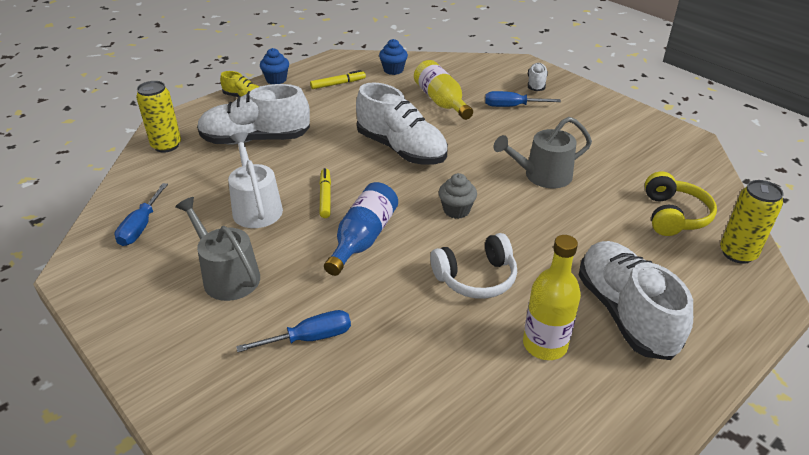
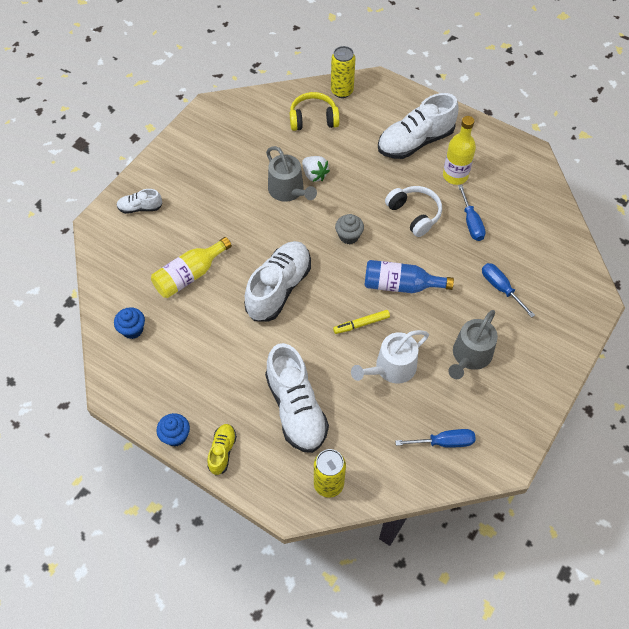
camera: 105 degrees left, 20 degrees up
(338, 84) = (173, 372): yellow marker -> none
(512, 106) = (187, 221): blue screwdriver -> blue screwdriver (471, 222)
(566, 200) = (314, 175): none -> white strawberry

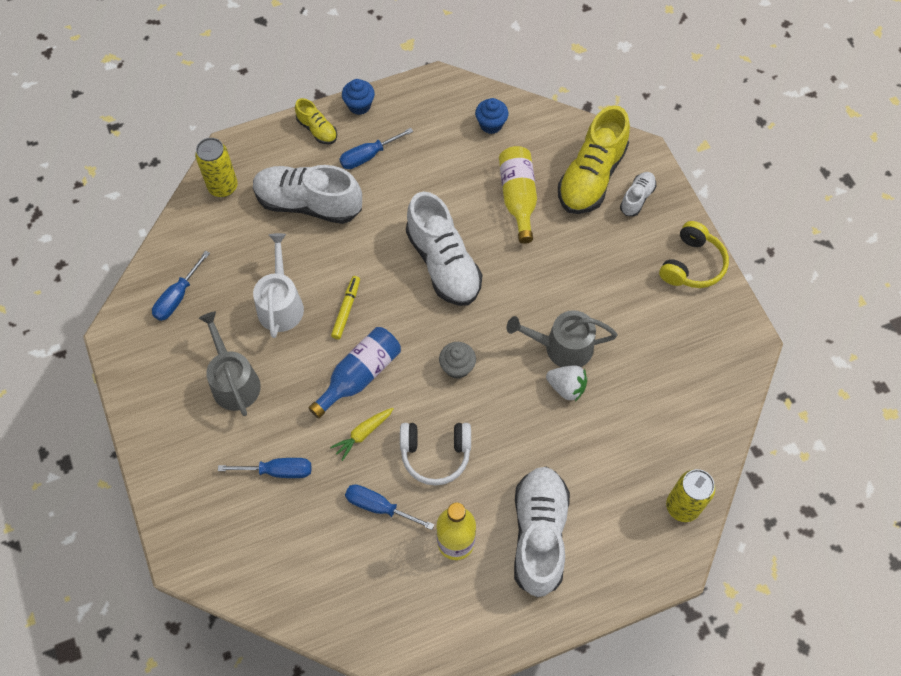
camera: 125 degrees right, 5 degrees up
(139, 242) = (591, 177): none -> yellow shoe
(221, 396) = (368, 156): none -> blue screwdriver
(313, 119) = (655, 441): yellow headphones -> yellow headphones (692, 264)
(314, 175) = (566, 387): white strawberry -> white strawberry turned 150 degrees counterclockwise
(436, 258) = (363, 434): none -> yellow carrot

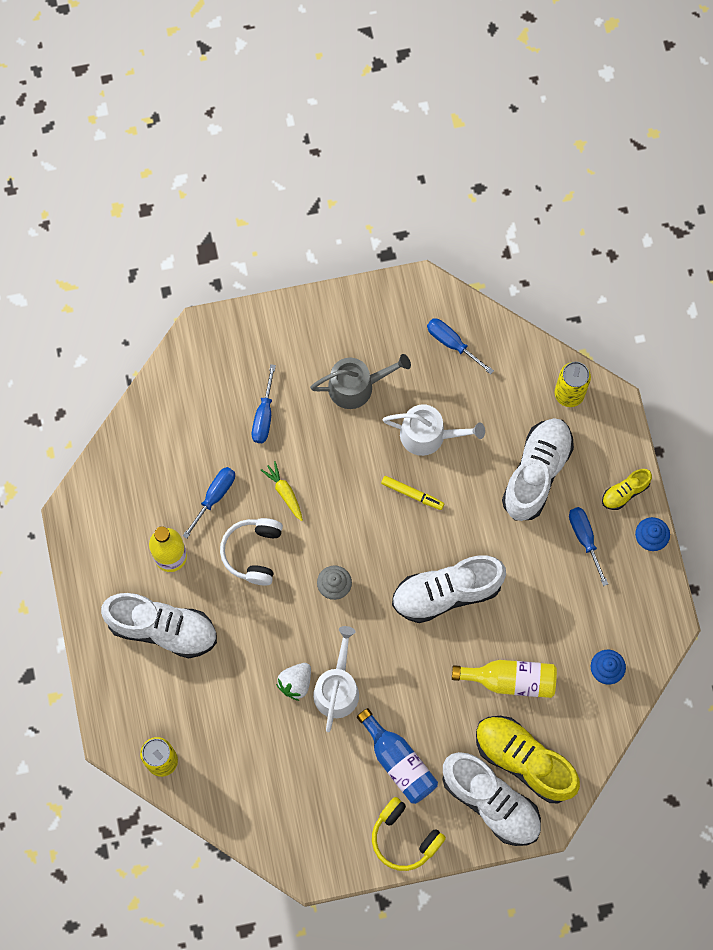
camera: 100 degrees right, 10 degrees up
(360, 375) = (342, 497): blue bottle -> blue bottle (399, 762)
(562, 347) = (337, 688): grey watering can -> white watering can
(637, 198) = (491, 802): white shoe -> white shoe, size x2.03

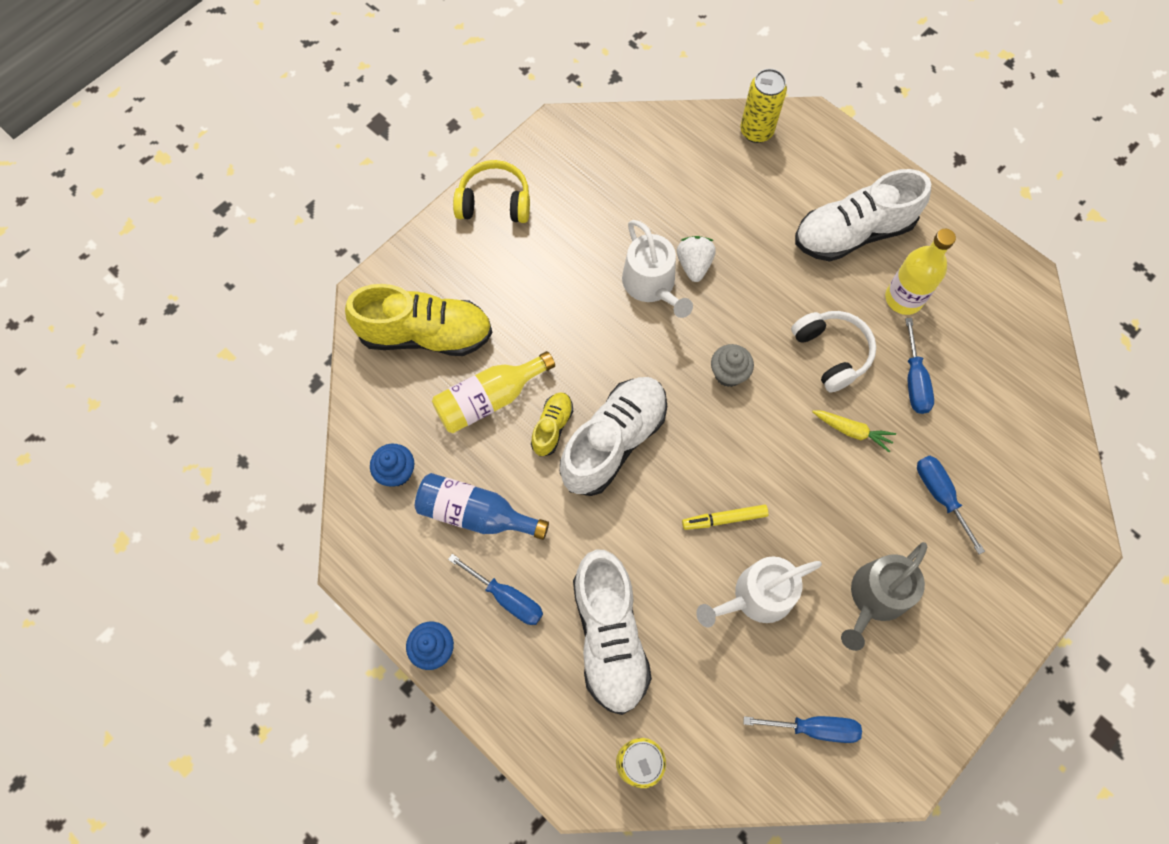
camera: 145 degrees right, 5 degrees down
(399, 762) = (545, 259): blue bottle -> blue bottle (475, 513)
(491, 802) = (434, 279): white shoe -> none
(625, 492) = (495, 684): yellow shoe -> yellow shoe (552, 427)

